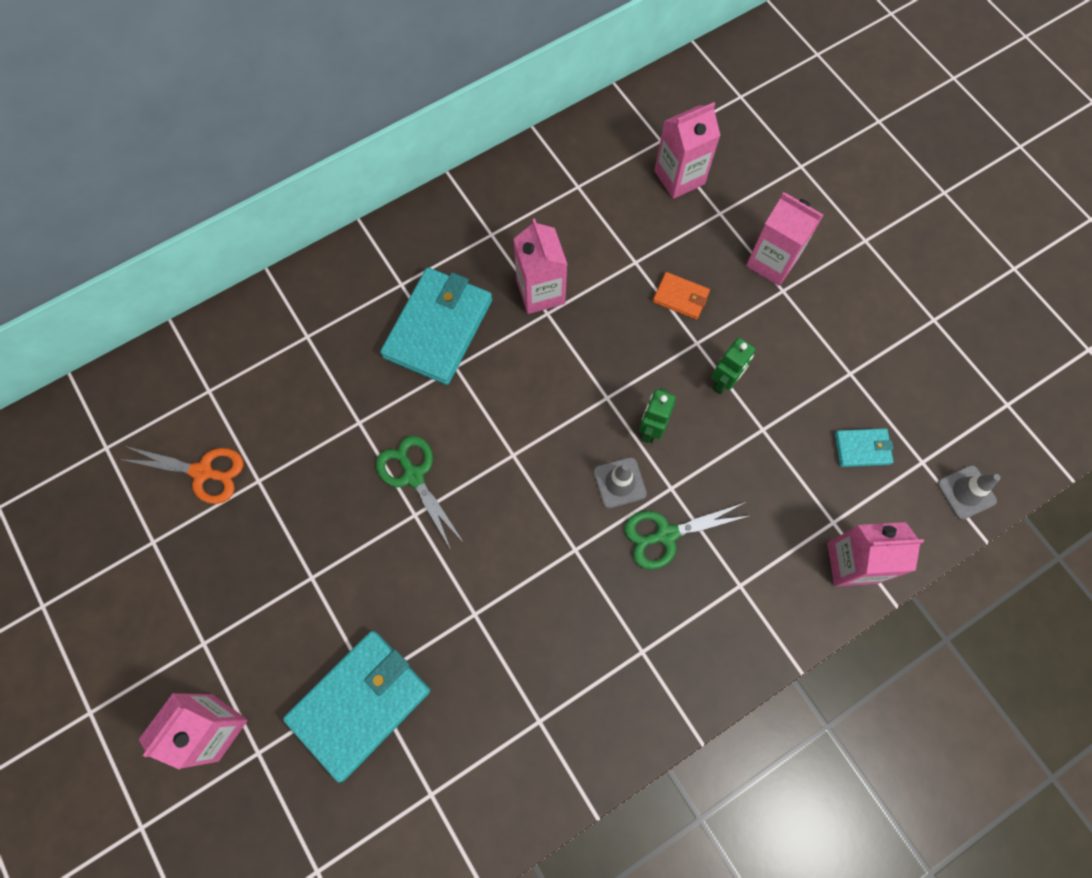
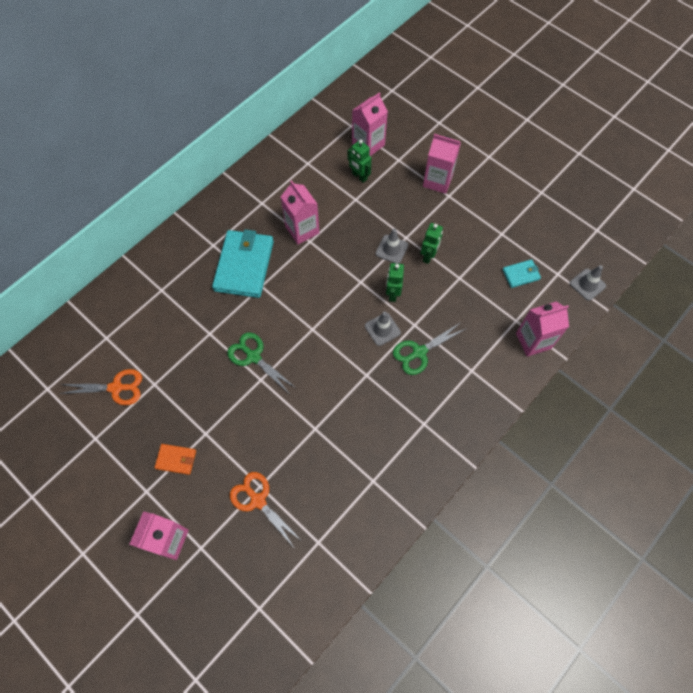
camera: 15 degrees left, 5 degrees down
(360, 704) = (258, 500): turquoise wallet -> orange scissors
(651, 226) = (359, 176): none -> green robot
(669, 357) = (391, 249): none -> grey traffic cone
(680, 297) = (389, 213): orange wallet -> orange wallet (176, 459)

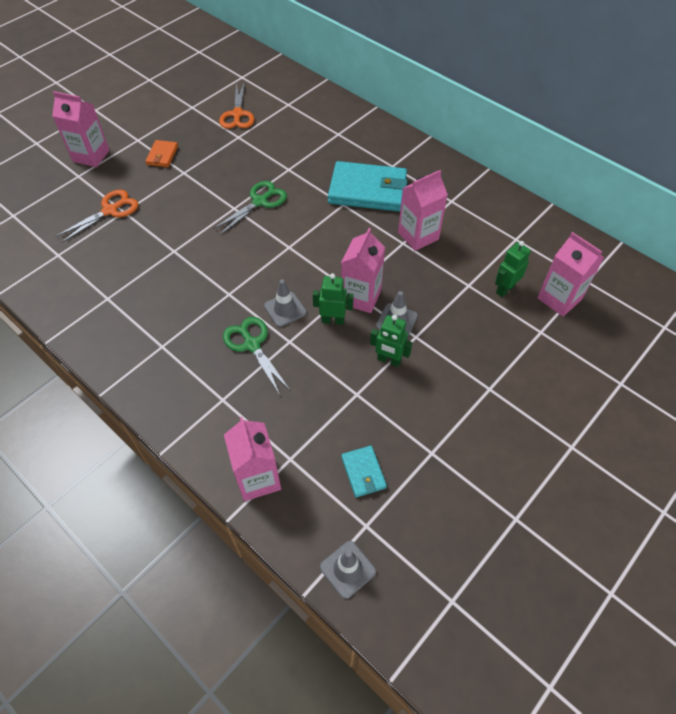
camera: 90 degrees right, 10 degrees down
(437, 181) = (513, 376): pink carton -> pink carton (361, 297)

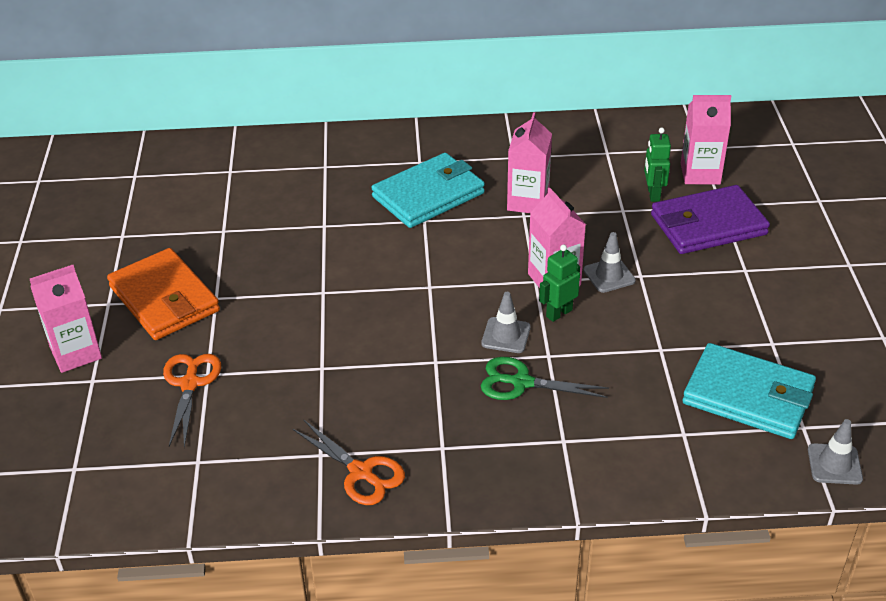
camera: 45 degrees left, 15 degrees down
(162, 155) = (164, 299): orange wallet -> orange wallet, size x2.12
(237, 114) = (188, 212): orange scissors -> orange scissors (361, 472)
(258, 478) = (682, 468): pink carton -> none
(260, 202) = (341, 270): green scissors -> none
(363, 472) = (748, 396): turquoise wallet -> turquoise wallet, size x2.12
(389, 360) = (647, 307): green robot -> none
(511, 338) = (708, 225): none -> purple wallet

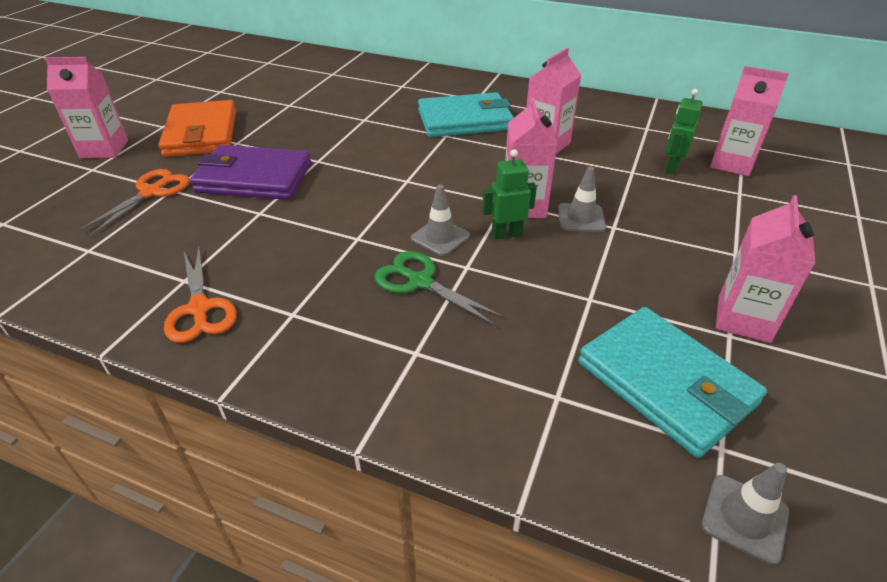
camera: 25 degrees right, 0 degrees up
(708, 225) = (715, 205): purple wallet -> purple wallet (254, 178)
(775, 326) = (743, 319): none -> pink carton

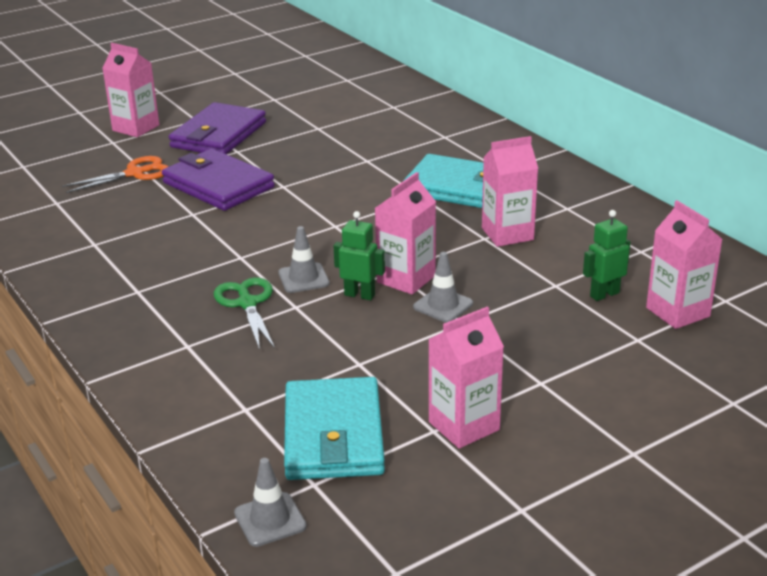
camera: 35 degrees right, 10 degrees down
(199, 308) = (85, 266): orange scissors -> none
(201, 133) = (218, 135): orange wallet -> purple wallet

